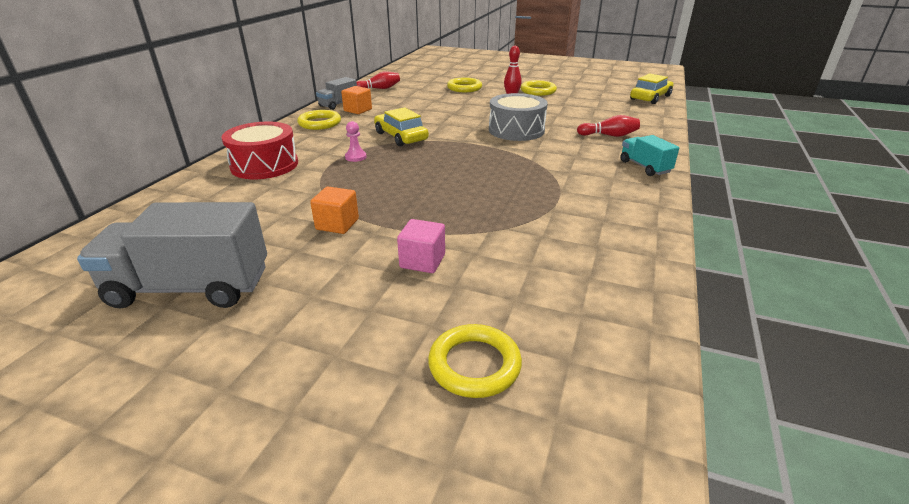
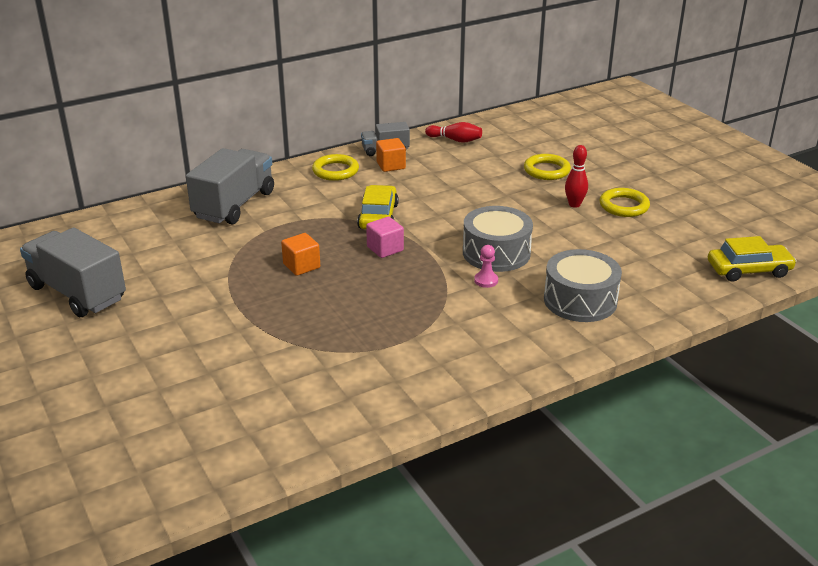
camera: 40 degrees right, 0 degrees up
(264, 165) = (234, 205): red drum -> grey truck
(337, 224) = (208, 286): orange cube -> orange cube (301, 266)
(355, 157) = (308, 225): pink pawn -> pink pawn (486, 280)
(422, 261) = (217, 344): pink cube -> pink cube (385, 249)
(474, 365) = (145, 423): yellow ring -> none
(609, 135) = (580, 300): red bowling pin -> grey drum
(644, 167) = (538, 352): turquoise truck -> none

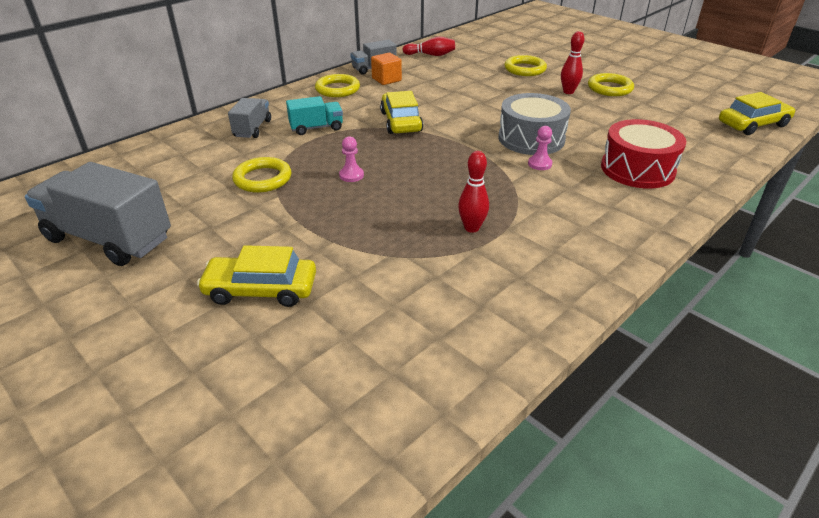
camera: 15 degrees left, 5 degrees up
(179, 354) = (261, 289): none -> yellow car
(221, 257) = (262, 179): none -> yellow ring
(234, 205) = (252, 129): grey truck -> grey truck, size x0.53
(293, 212) = (316, 128): none -> turquoise truck
(301, 266) = (351, 175): orange cube -> pink pawn
(381, 332) = (471, 228): none -> red bowling pin
(385, 249) = (425, 149): pink cube -> none
(580, 300) = (637, 169): grey drum -> red drum

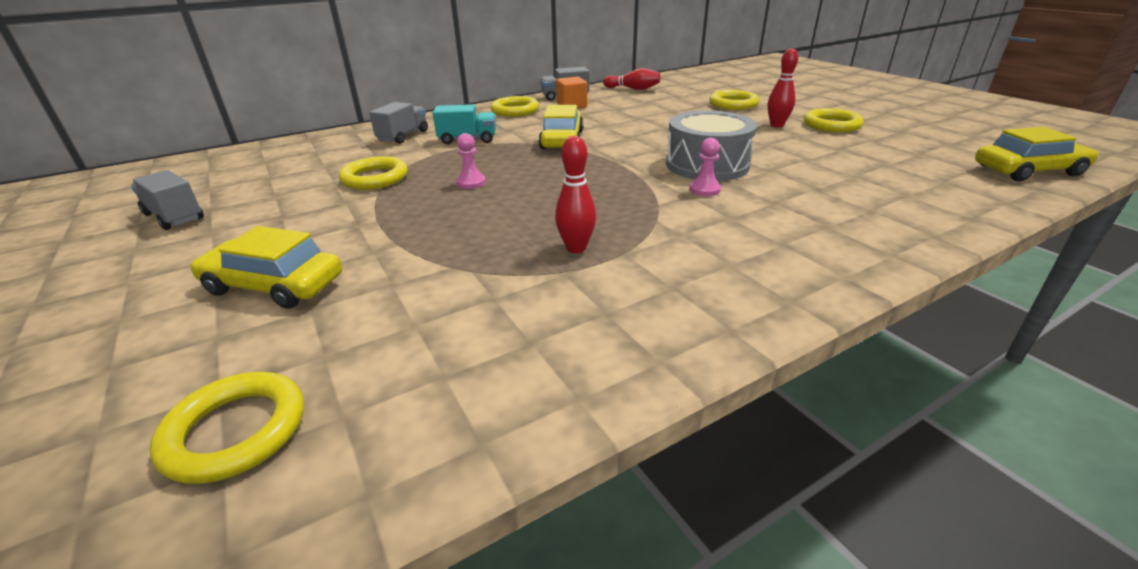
camera: 15 degrees right, 5 degrees down
(109, 239) = (174, 217): grey truck -> grey truck, size x0.53
(329, 395) = (236, 431): none -> yellow ring
(637, 169) = (837, 205): red drum -> none

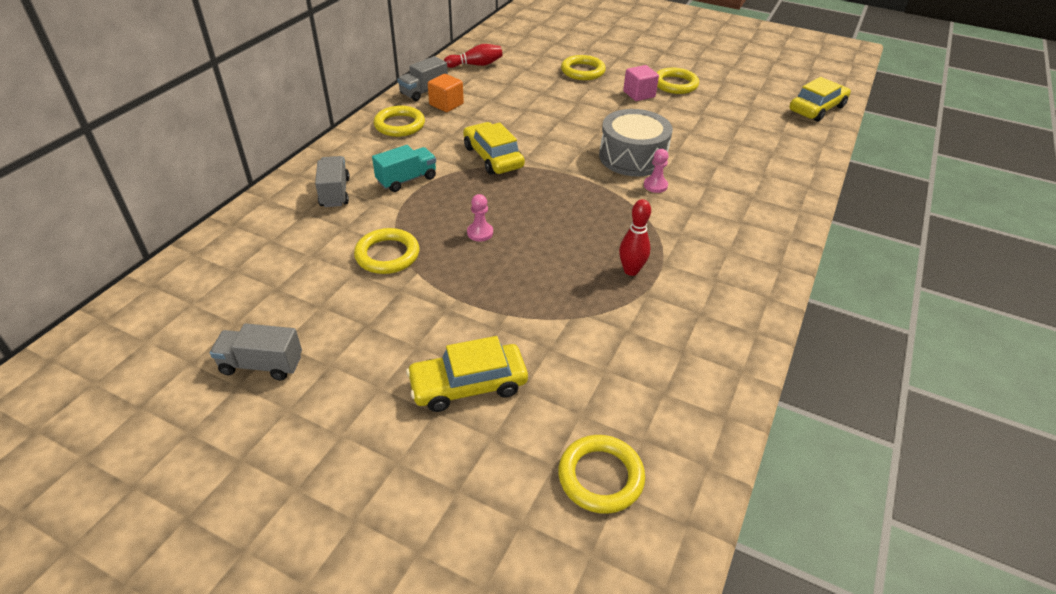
camera: 35 degrees left, 10 degrees up
(776, 125) = (639, 94): red bowling pin -> pink cube

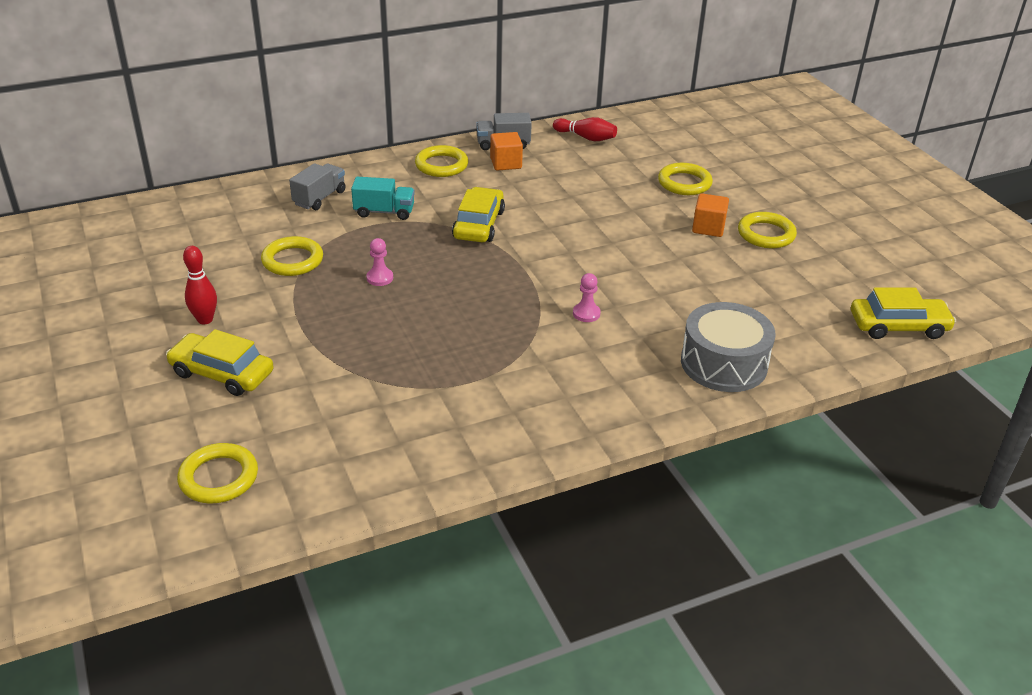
camera: 40 degrees right, 5 degrees down
(261, 365) = (125, 290): grey truck -> none
(631, 270) = (453, 366): red bowling pin -> red bowling pin (205, 319)
(632, 157) = (605, 280): grey drum -> grey drum (724, 363)
(639, 94) = (708, 228): pink cube -> orange cube

